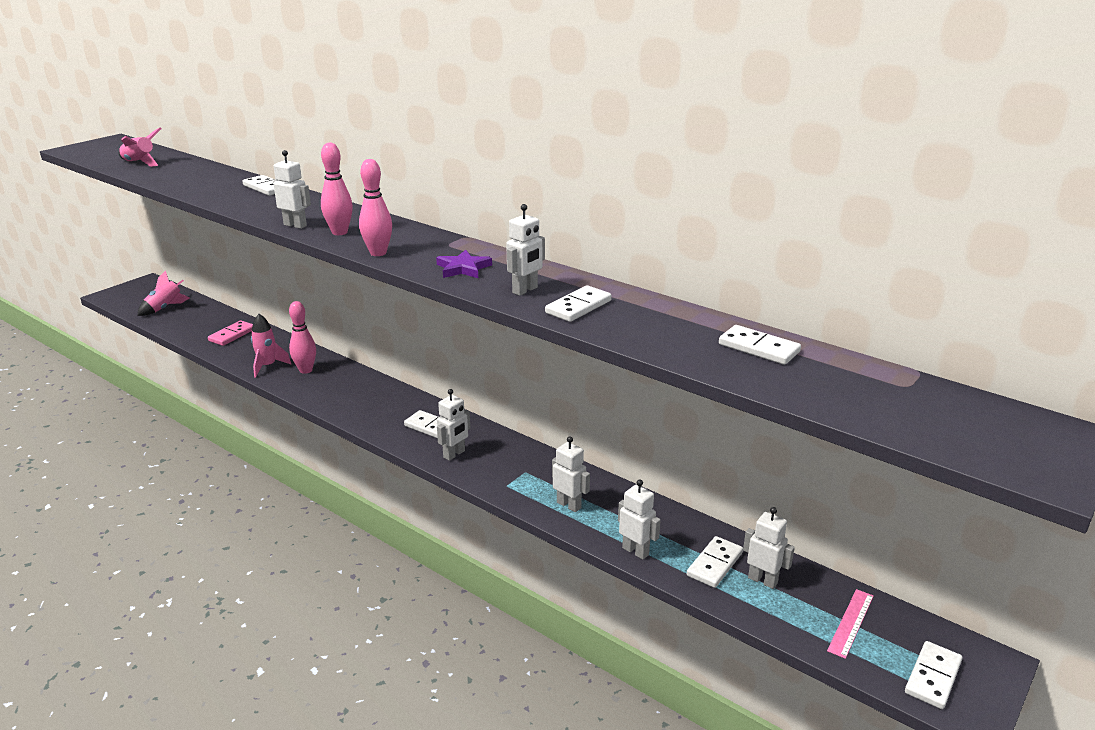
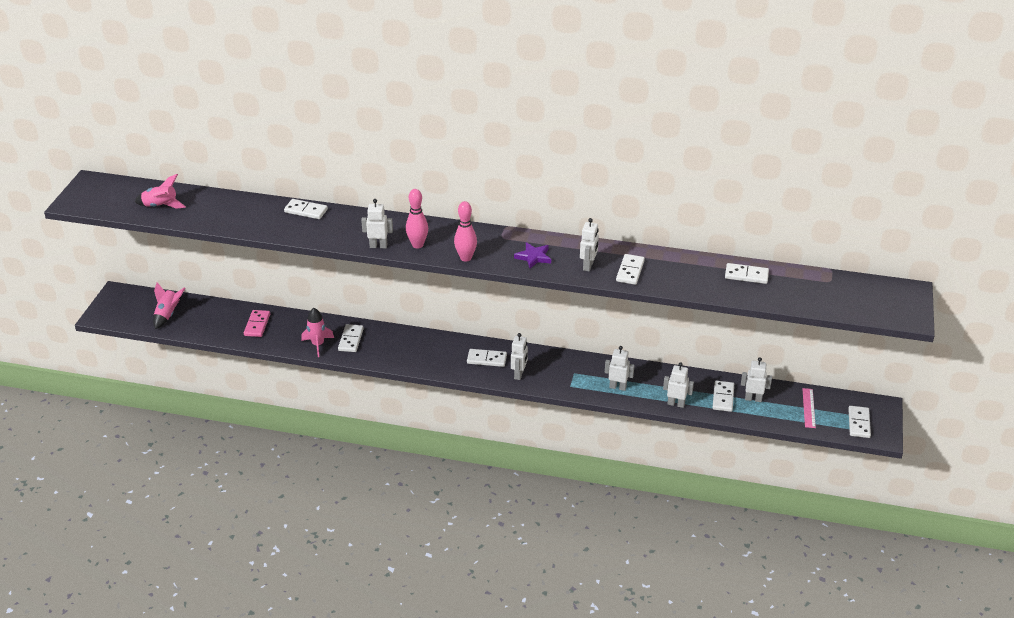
camera: 25 degrees left, 10 degrees up
(306, 370) = (351, 339): pink bowling pin -> white domino

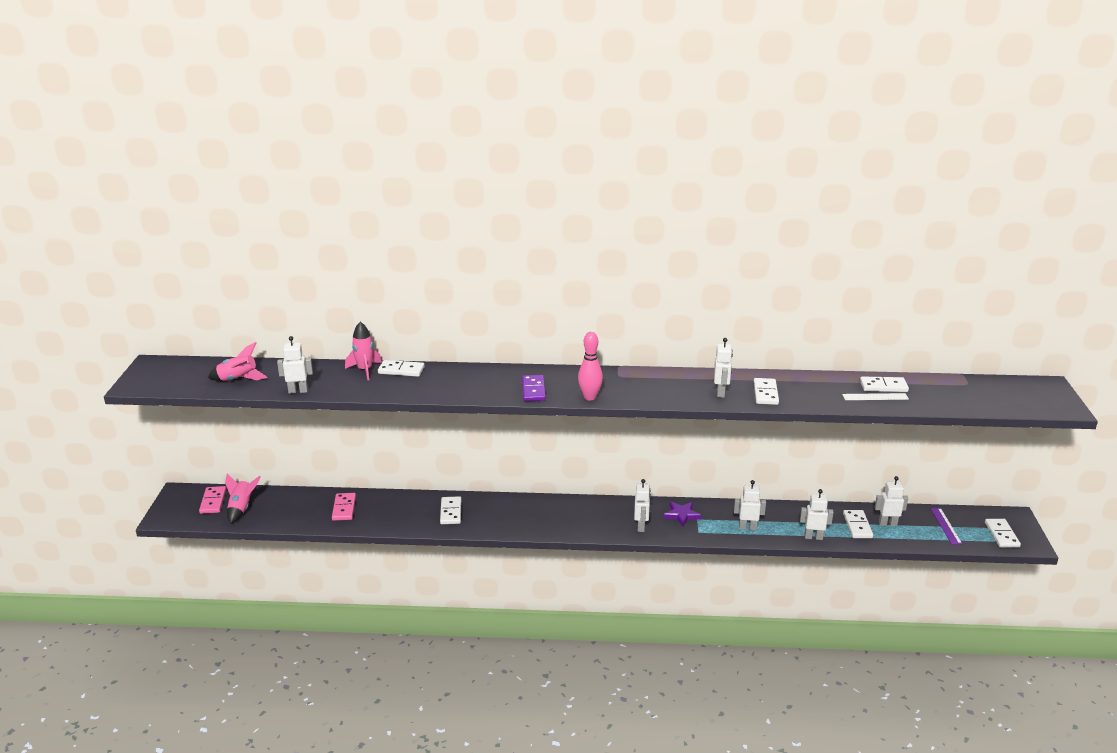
camera: 10 degrees left, 10 degrees down
(145, 305) = (213, 501): none -> pink domino
(318, 345) = (416, 521): pink rocket -> pink rocket (365, 370)
(378, 246) = (492, 395): white robot -> white robot (298, 391)
(417, 245) = (533, 390): pink bowling pin -> purple domino
(486, 359) = (602, 516): white domino -> none
(533, 257) = (660, 390): purple star -> purple star (681, 515)
(732, 286) = (875, 397): none -> white ruler
(808, 408) = (945, 526): pink ruler -> purple ruler

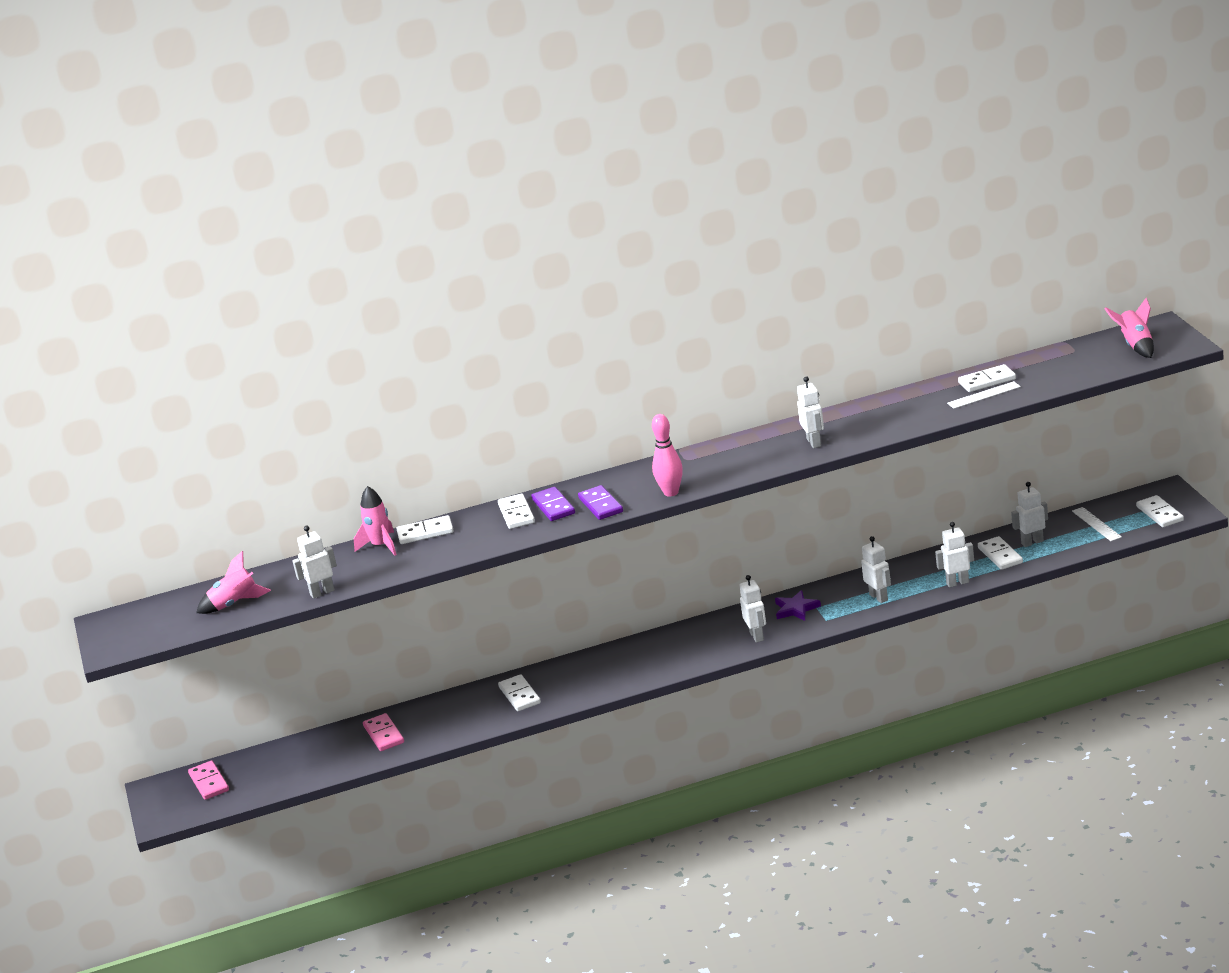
camera: 15 degrees left, 0 degrees up
(241, 509) = (253, 777): pink rocket -> pink rocket (1136, 346)
(500, 380) = (553, 506): none -> purple domino
(747, 527) = (879, 597): white robot -> white robot turned 75 degrees clockwise
(765, 393) = (863, 428): white domino -> white domino (516, 514)
(945, 526) = (1096, 524): purple ruler -> white ruler

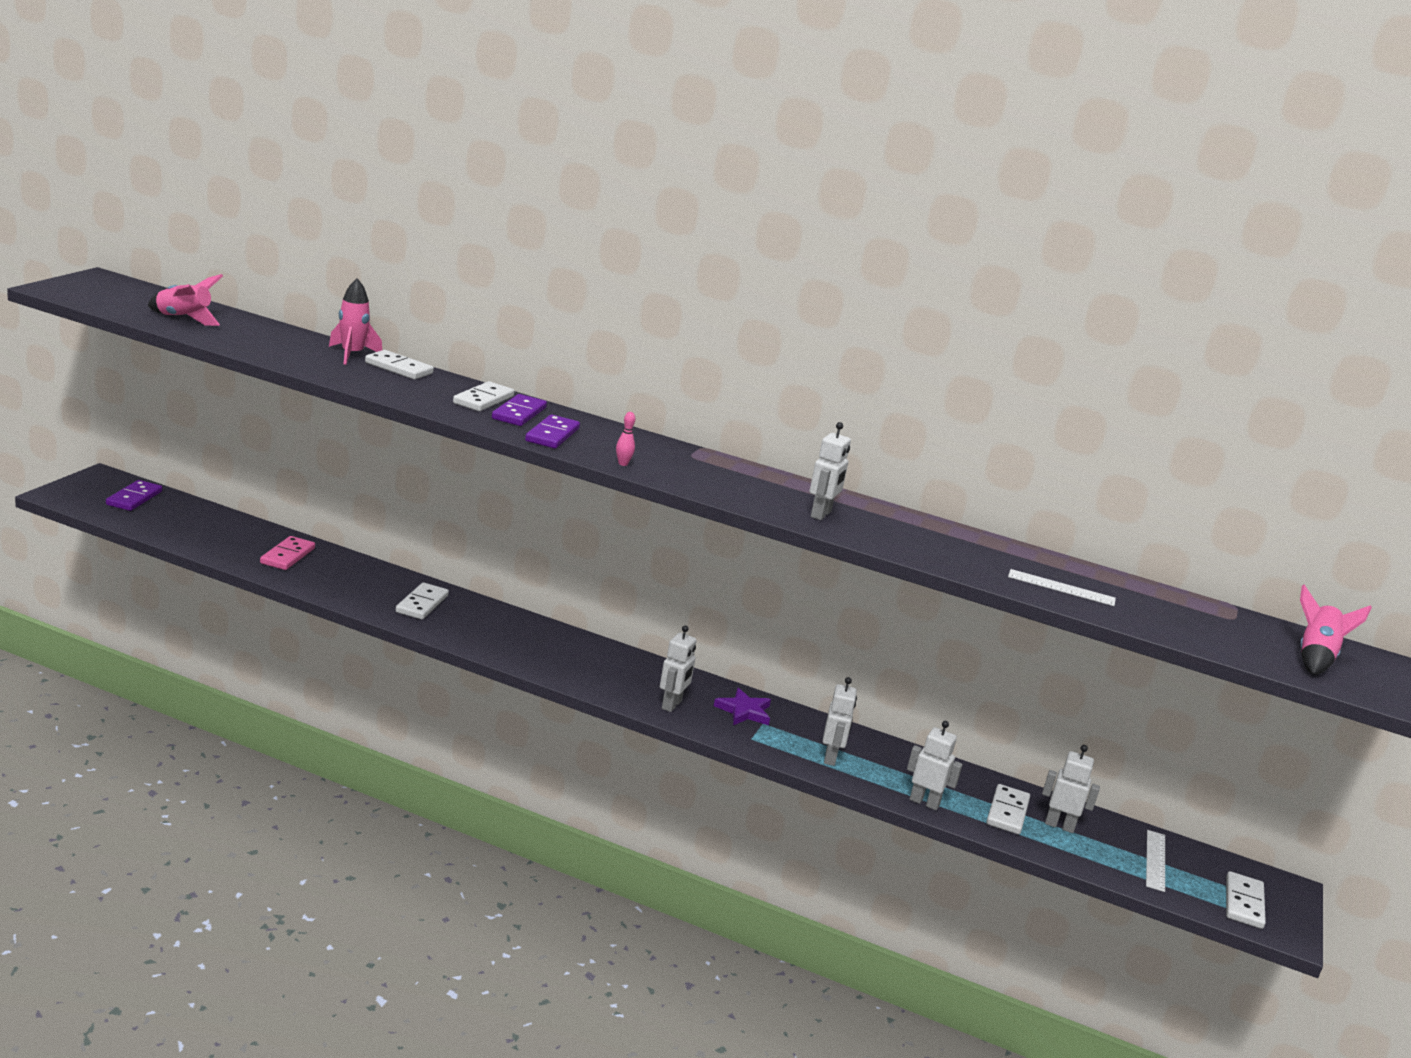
camera: 30 degrees right, 5 degrees down
(209, 782) = (134, 498): pink domino -> purple domino
(322, 592) = (243, 349): white robot -> none
(671, 492) = (623, 464): pink bowling pin -> pink bowling pin, size x0.49
(987, 381) = (1087, 581): white domino -> none

